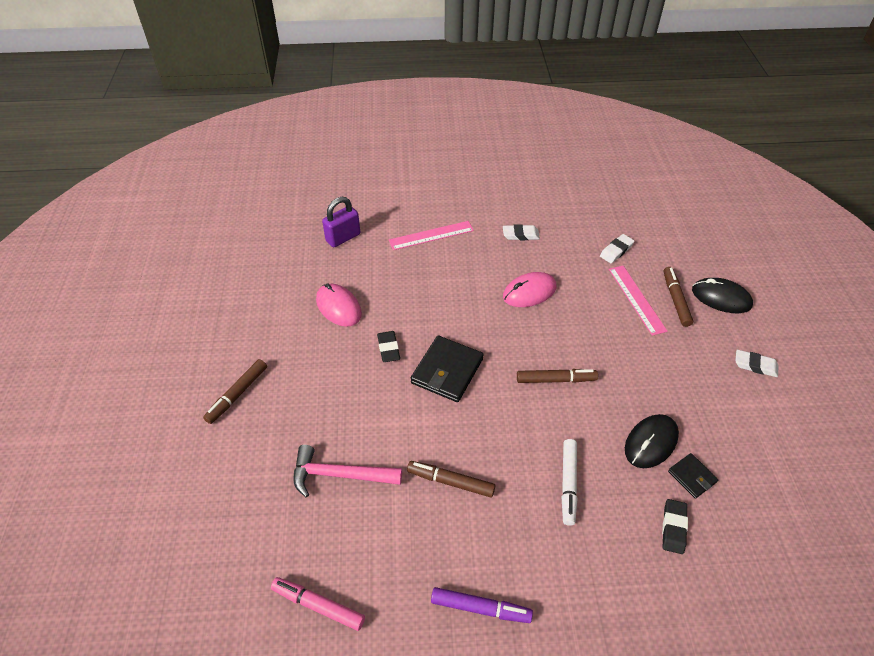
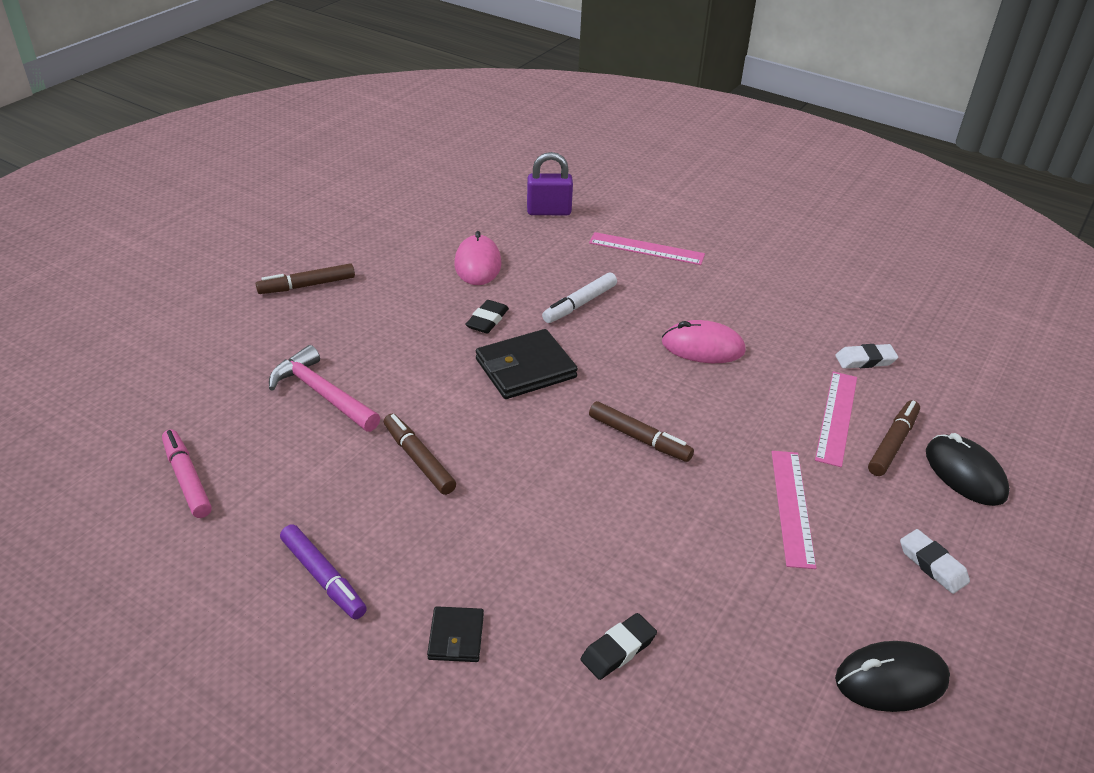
camera: 35 degrees right, 10 degrees down
(520, 235) = (754, 292): white eraser -> none
(568, 484) = (541, 535): white marker -> white marker (580, 304)
(651, 442) = (687, 557): black mouse -> black mouse (891, 680)
(668, 373) = (792, 507): none -> pink ruler
(692, 477) = (702, 618): black wallet -> black wallet (456, 637)

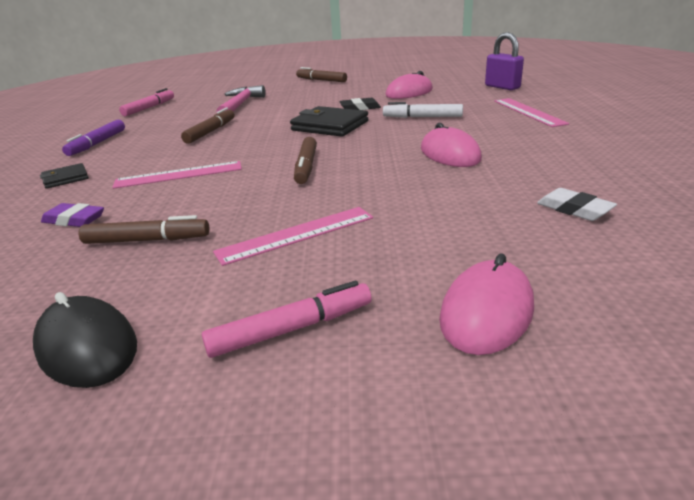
camera: 60 degrees right, 10 degrees down
(618, 650) = (74, 220): black eraser -> purple eraser
(837, 417) = (456, 220): pink ruler -> pink ruler (179, 175)
(892, 443) = (464, 255): brown marker -> brown marker (147, 240)
(932, 564) = (291, 329): white eraser -> pink marker
(965, 473) = (486, 312): black mouse -> pink mouse

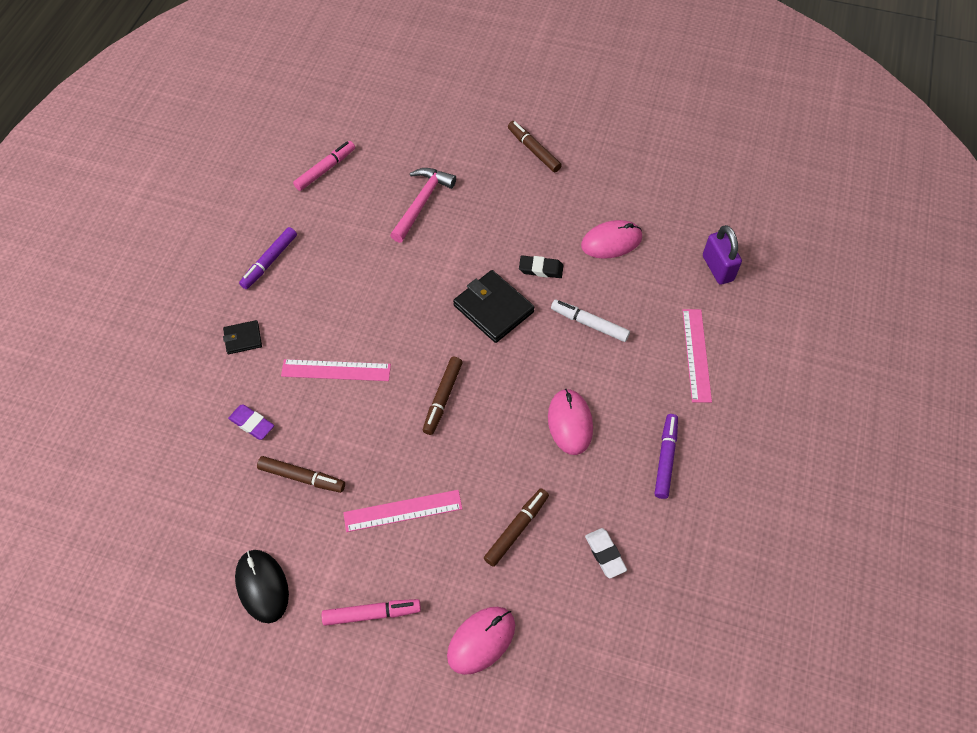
camera: 15 degrees right, 30 degrees up
(210, 132) = (378, 275): brown marker -> brown marker (516, 529)
(564, 151) = (665, 458): none -> purple marker

